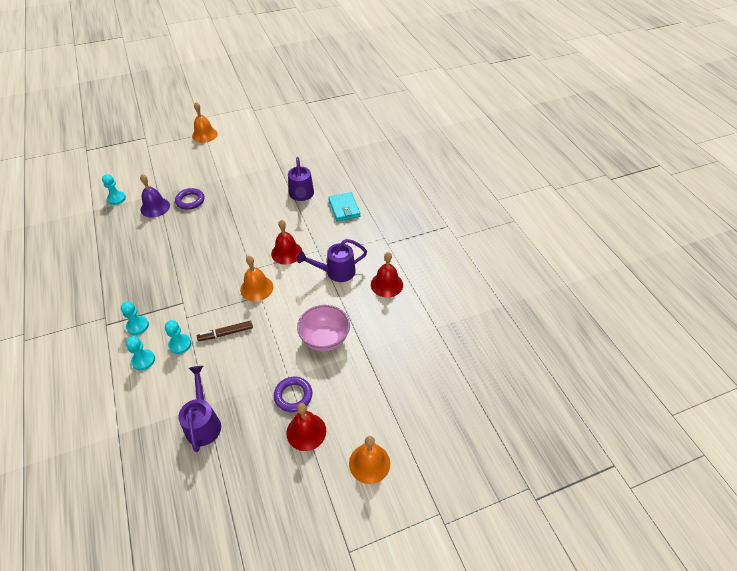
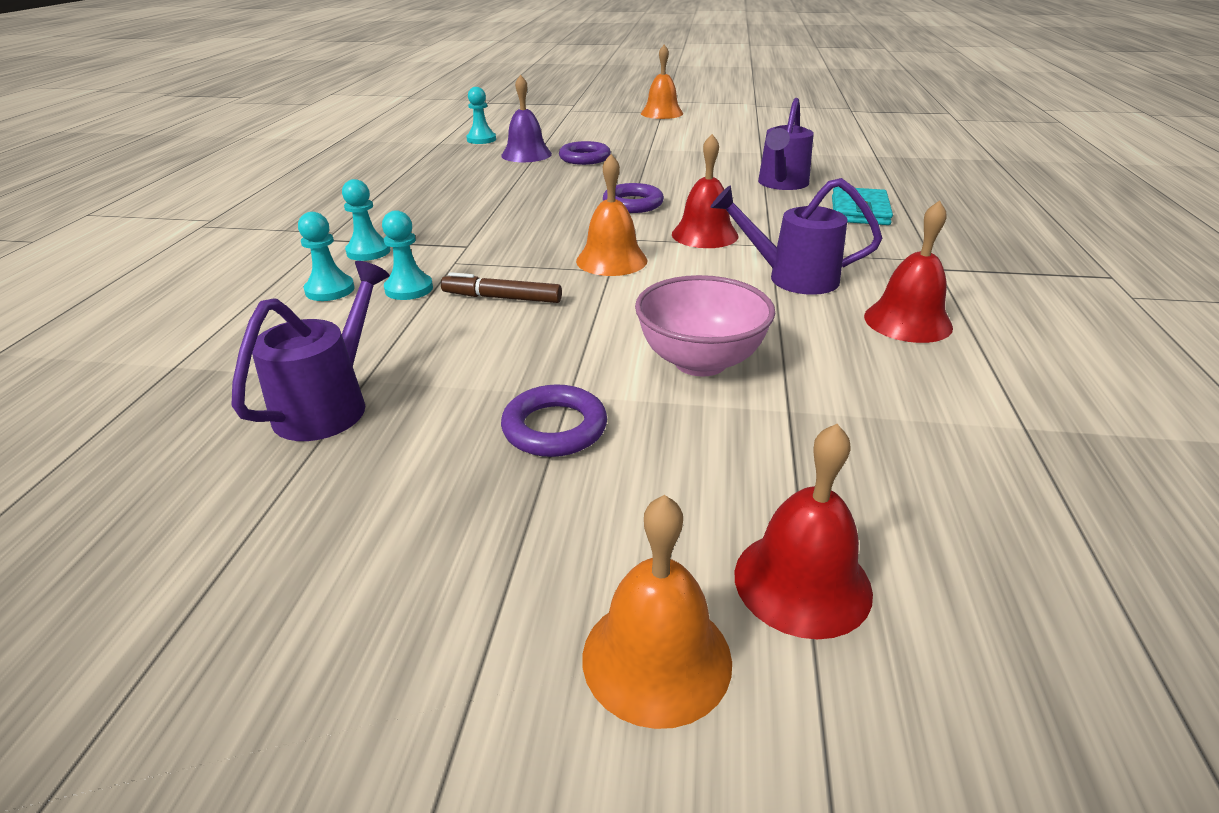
camera: 30 degrees right, 15 degrees down
(240, 238) = (633, 204): none -> purple ring
(306, 431) = (530, 505): red bell -> red bell (802, 582)

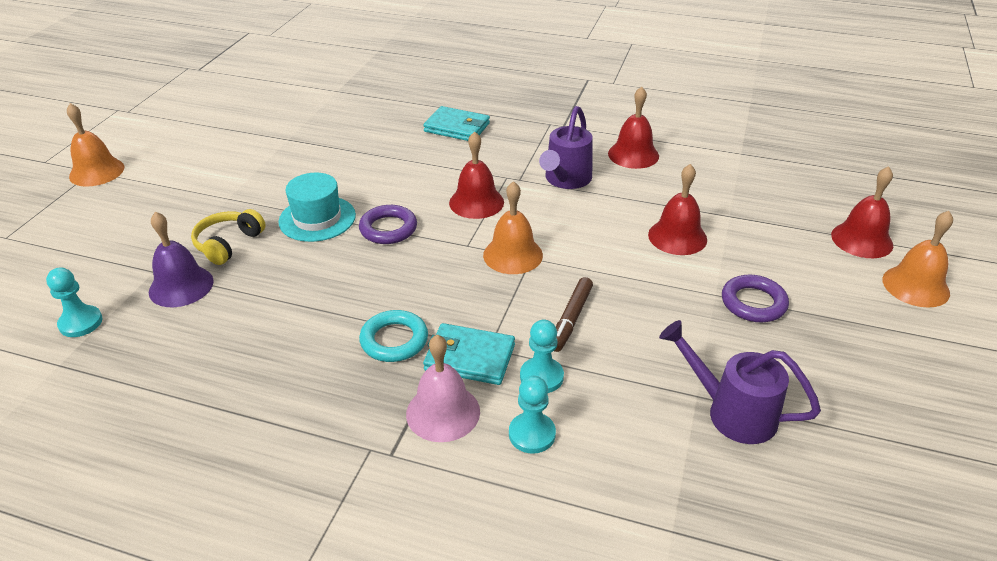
camera: 80 degrees left, 5 degrees up
(368, 252) = (443, 412): turquoise pawn -> pink bell
(439, 255) = (470, 358): none -> turquoise wallet
(464, 224) = (394, 340): none -> turquoise ring
(584, 158) = (228, 244): purple ring -> yellow headphones
(635, 178) = (317, 218): none -> turquoise hat
(700, 362) = (677, 237): pink bowl -> red bell
(781, 184) = (381, 146): purple watering can -> none

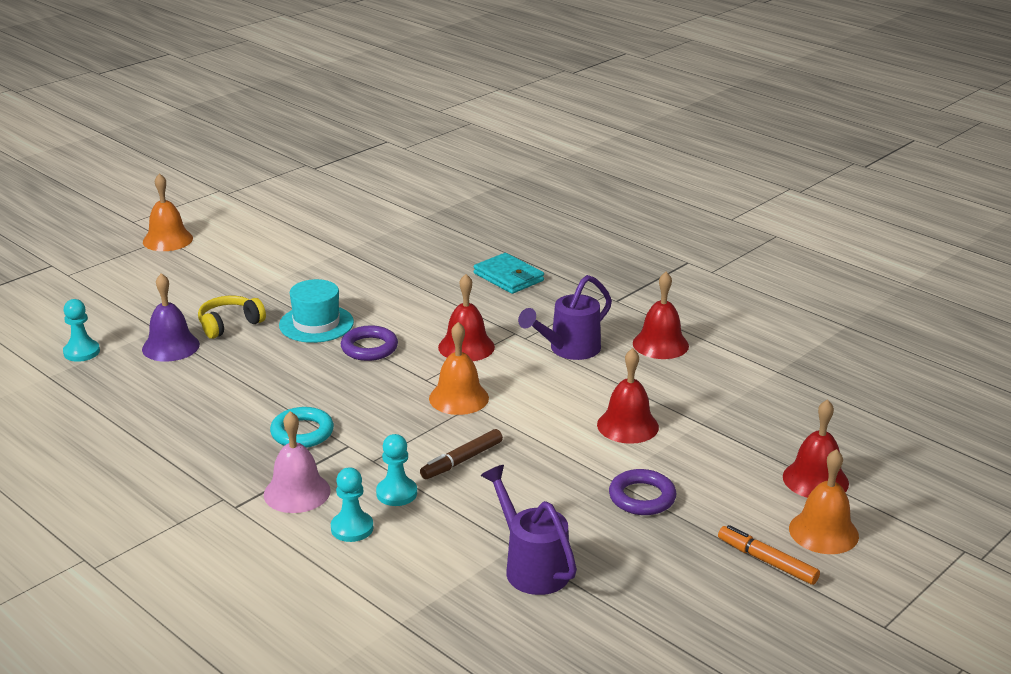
camera: 25 degrees right, 10 degrees down
(470, 358) = (351, 462): turquoise wallet -> none
(905, 330) = (767, 561): none -> orange marker

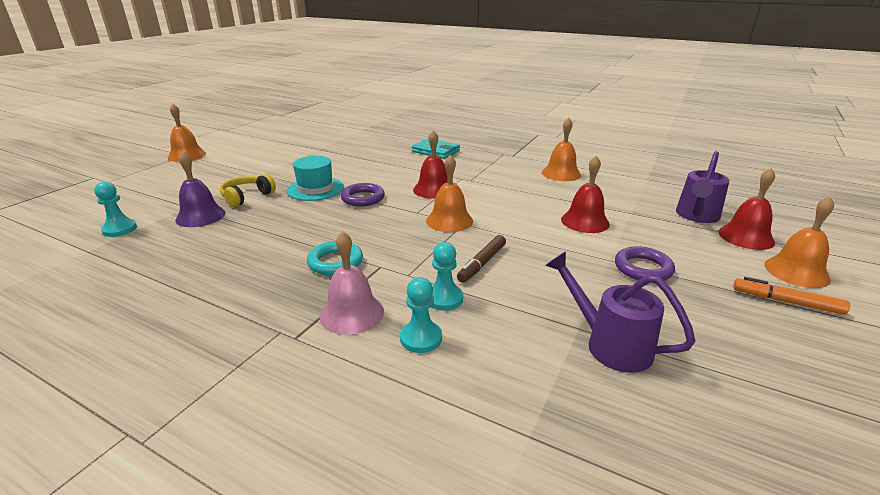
camera: 15 degrees left, 0 degrees up
(569, 349) = (505, 183): purple watering can -> purple watering can (696, 216)
(660, 344) = (561, 173): red bell -> orange bell

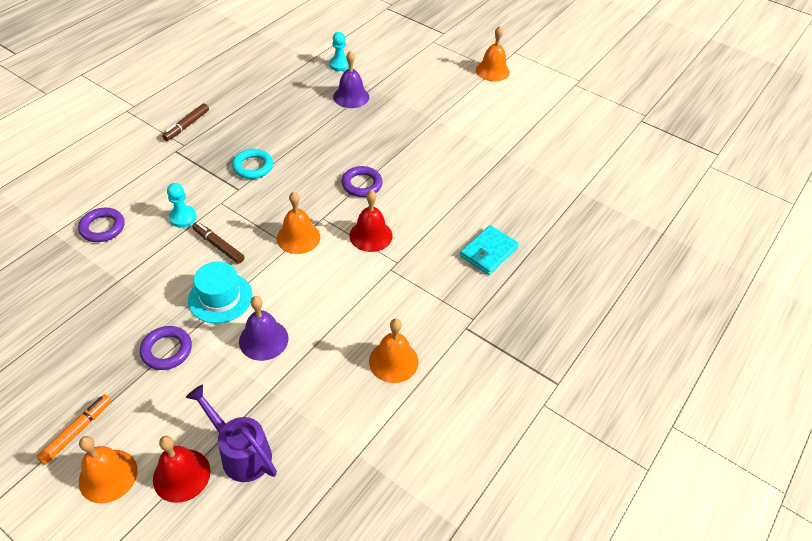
camera: 95 degrees right, 20 degrees up
(226, 339) = (187, 125): none -> brown marker
(247, 197) = (382, 116): yellow headphones -> none
(315, 189) = (391, 154): turquoise hat -> turquoise hat (220, 297)
(352, 313) = (187, 173): pink bell -> none
(421, 338) = (148, 202): turquoise pawn -> none
(492, 373) = (102, 227): none -> purple ring
(585, 221) = (263, 339): red bell -> purple bell
(610, 344) = (95, 290): purple watering can -> none

